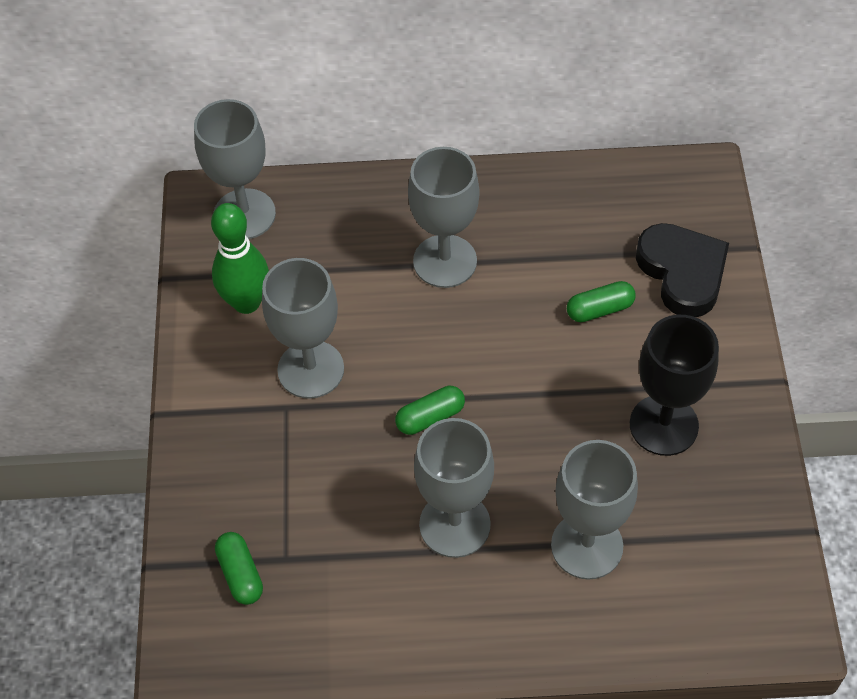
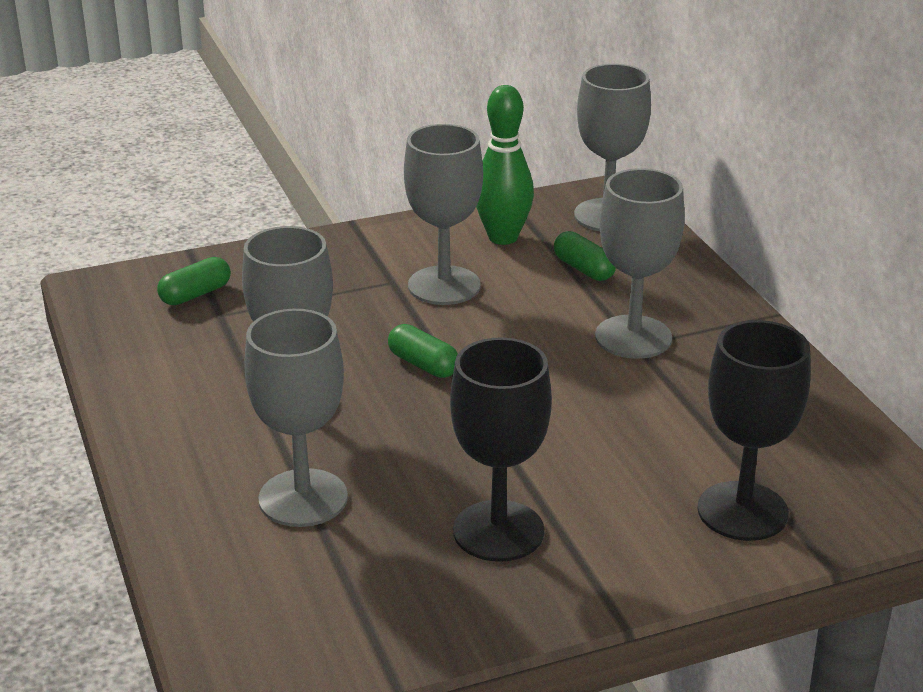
camera: 70 degrees right, 25 degrees down
(600, 309) = (640, 454): green capsule -> green capsule (583, 269)
(682, 273) = (742, 511): black heart -> black goblet

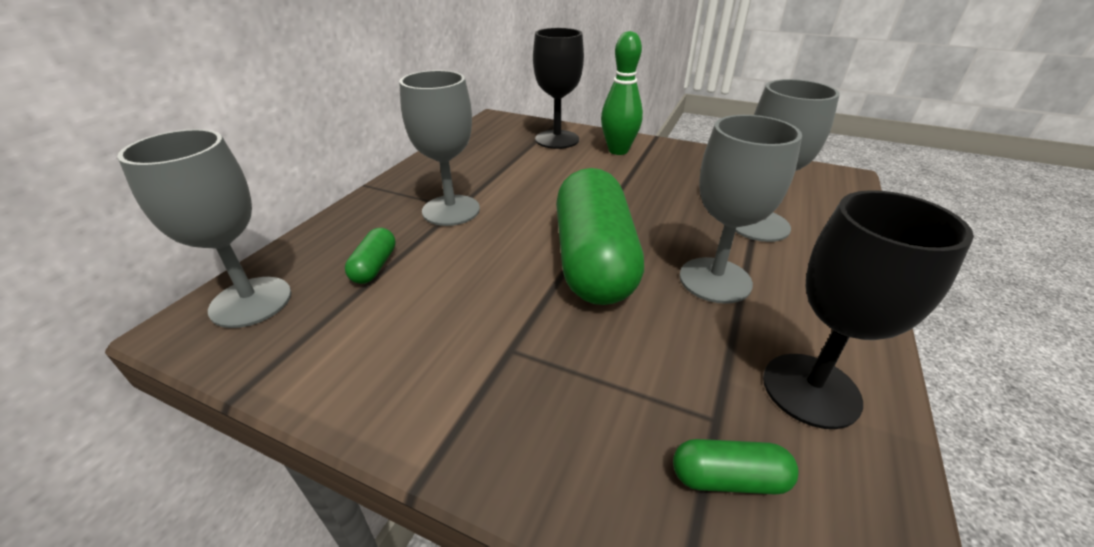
camera: 135 degrees left, 5 degrees up
(423, 365) = (593, 260): green capsule -> green capsule, size x2.45
(444, 286) = (481, 315): grey goblet -> none
(498, 531) = (667, 172): black goblet -> black goblet (810, 390)
(503, 237) = (353, 336): green bowling pin -> green bowling pin (618, 151)

